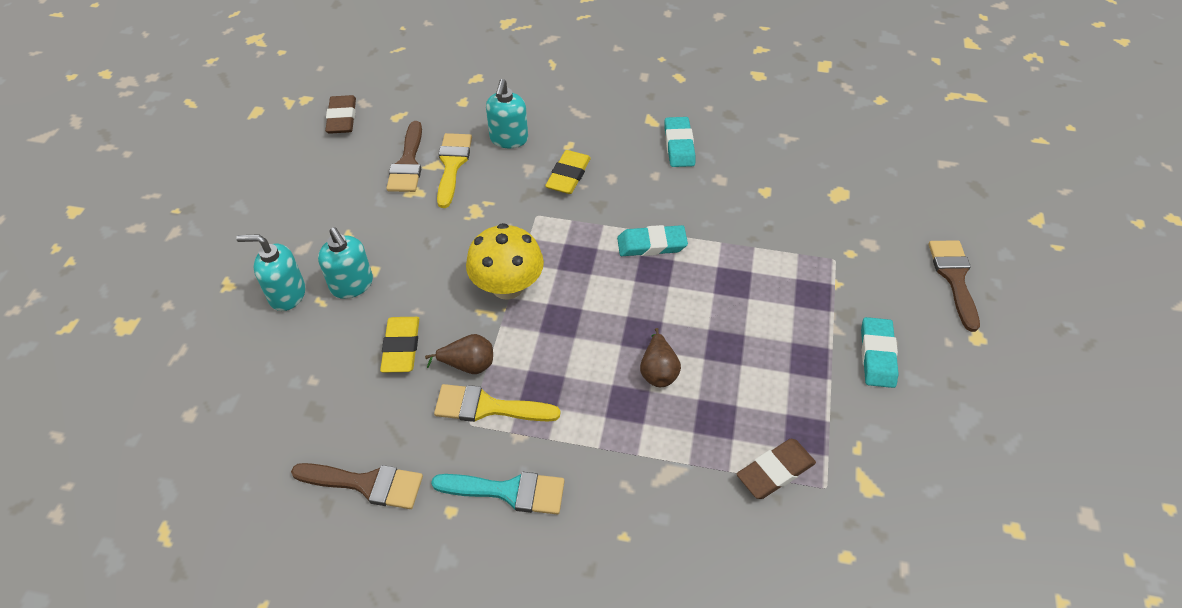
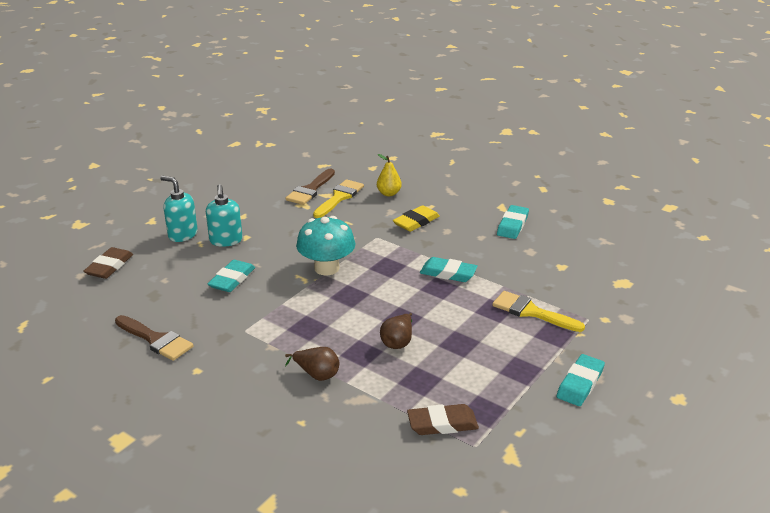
camera: 25 degrees right, 20 degrees down
(342, 118) = (286, 158): brown eraser -> brown eraser (109, 266)
(401, 347) = (232, 279): yellow eraser -> turquoise eraser
(468, 365) = (268, 300): brown pear -> brown pear (317, 374)
(487, 407) = (263, 325): yellow brush -> yellow brush (531, 312)
(507, 286) = (326, 268): yellow mushroom -> turquoise mushroom
(509, 139) = (389, 193): turquoise soap dispenser -> yellow pear
(509, 491) = (242, 372): turquoise brush -> none
(954, 278) = (686, 357): brown brush -> none

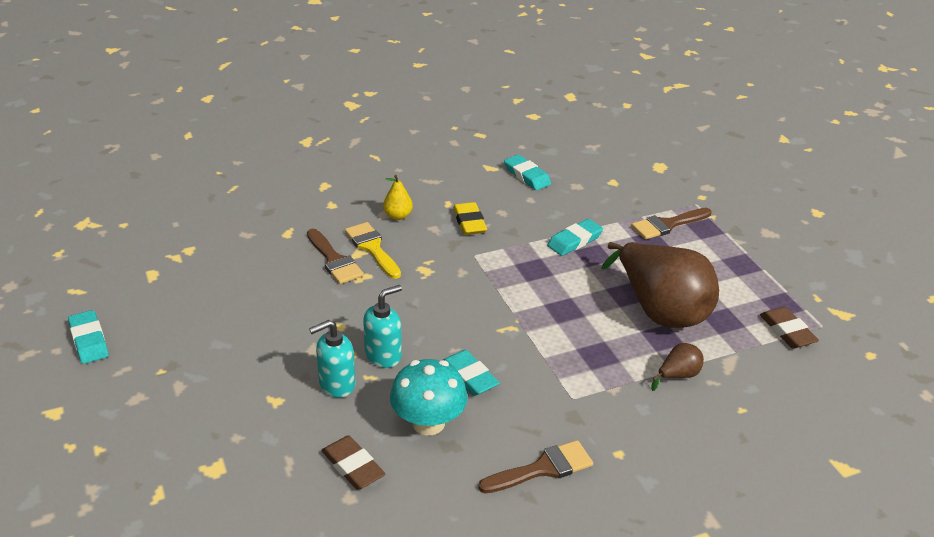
camera: 60 degrees left, 5 degrees up
(226, 240) = (383, 355): turquoise soap dispenser -> turquoise soap dispenser turned 60 degrees counterclockwise
(326, 268) = (504, 306): turquoise mushroom -> turquoise mushroom (428, 423)
(398, 342) = (660, 310): brown pear -> brown pear, size x2.44
(442, 424) = (787, 331): brown eraser -> brown eraser turned 45 degrees counterclockwise
(531, 312) = (667, 225): yellow brush -> brown brush
(580, 383) = (776, 245): turquoise eraser -> turquoise eraser (89, 340)

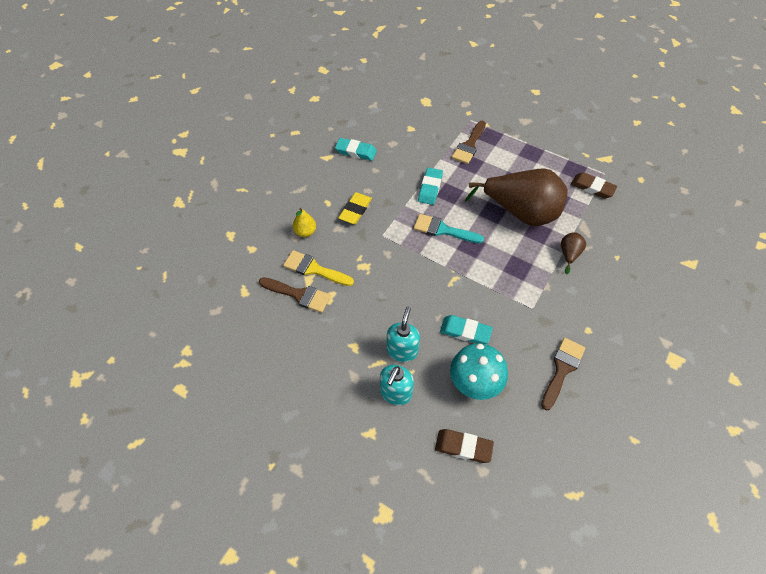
camera: 35 degrees left, 20 degrees up
(89, 340) = (192, 478): turquoise eraser -> none
(469, 222) = (355, 210): yellow eraser -> yellow eraser turned 75 degrees clockwise
(547, 281) = (443, 230): none -> turquoise brush

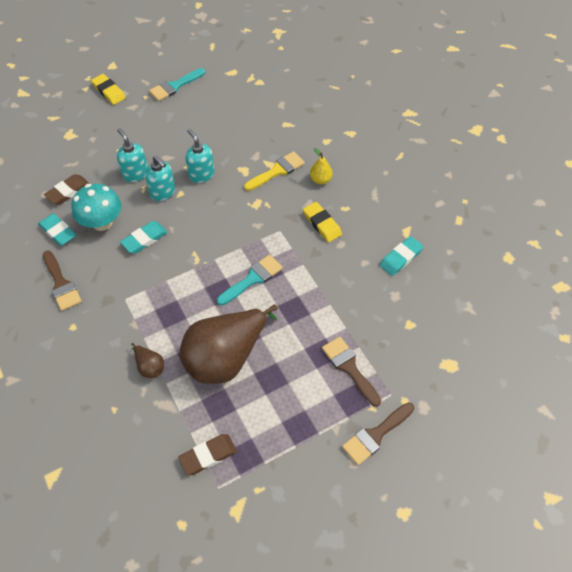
camera: 120 degrees right, 0 degrees up
(236, 441) = (174, 86): none -> turquoise brush
(284, 521) = (109, 91): none -> yellow eraser
(299, 295) = (259, 153): brown brush -> brown brush (375, 435)
(358, 330) = (201, 174): none -> turquoise soap dispenser
(430, 188) = (310, 296): turquoise eraser -> turquoise eraser (58, 231)

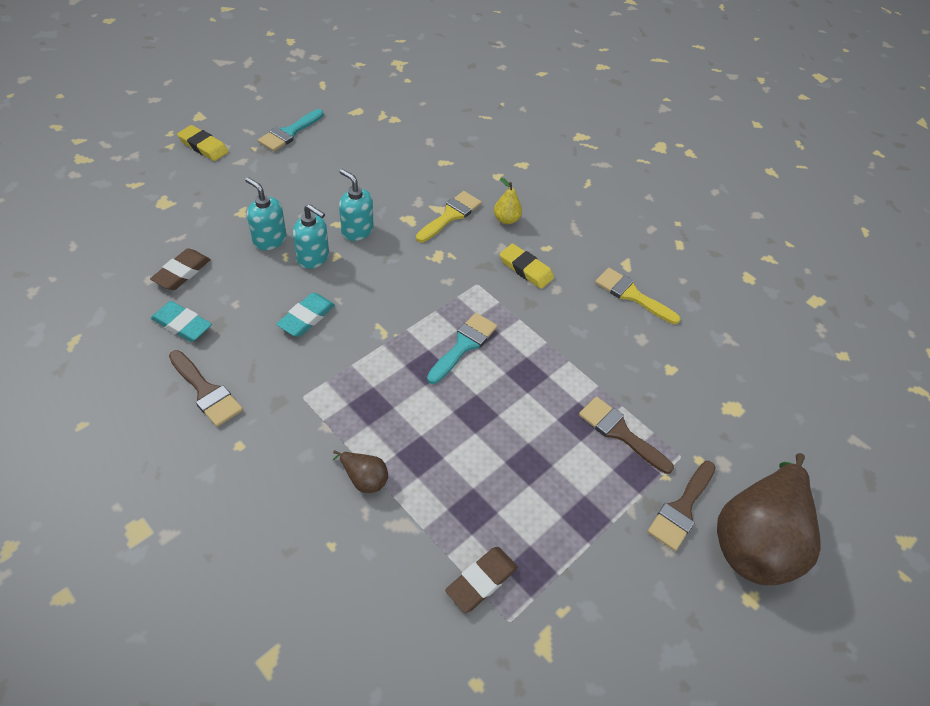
camera: 20 degrees left, 5 degrees down
(102, 222) = (241, 304): turquoise mushroom -> none
(226, 357) = (462, 448): brown pear -> brown pear (755, 539)
(401, 258) = (631, 295): turquoise eraser -> yellow brush

